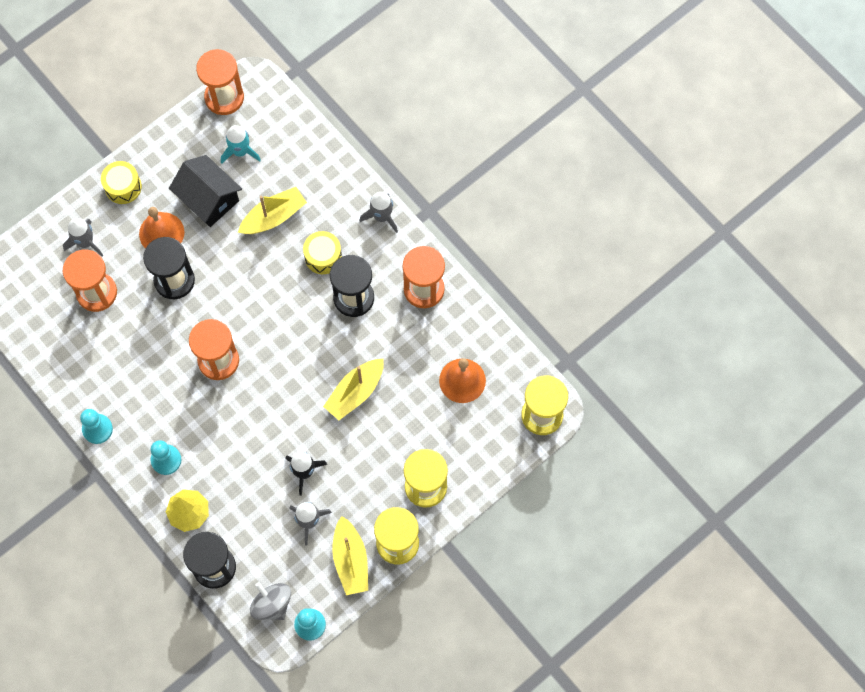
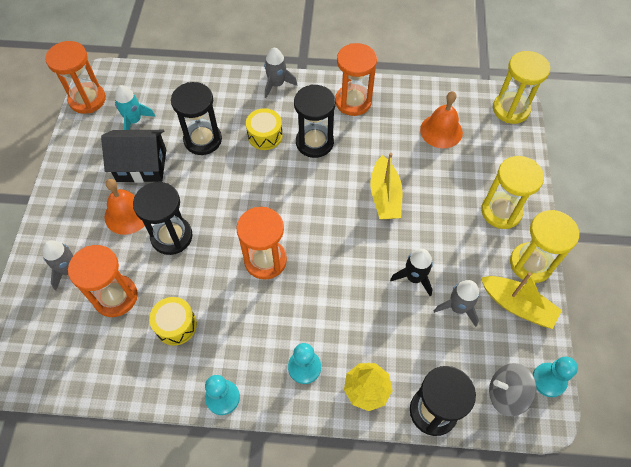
camera: 45 degrees left, 10 degrees down
(123, 187) = (63, 209): yellow drum -> yellow drum (176, 325)
(273, 217) = (203, 140): yellow boat -> black hourglass

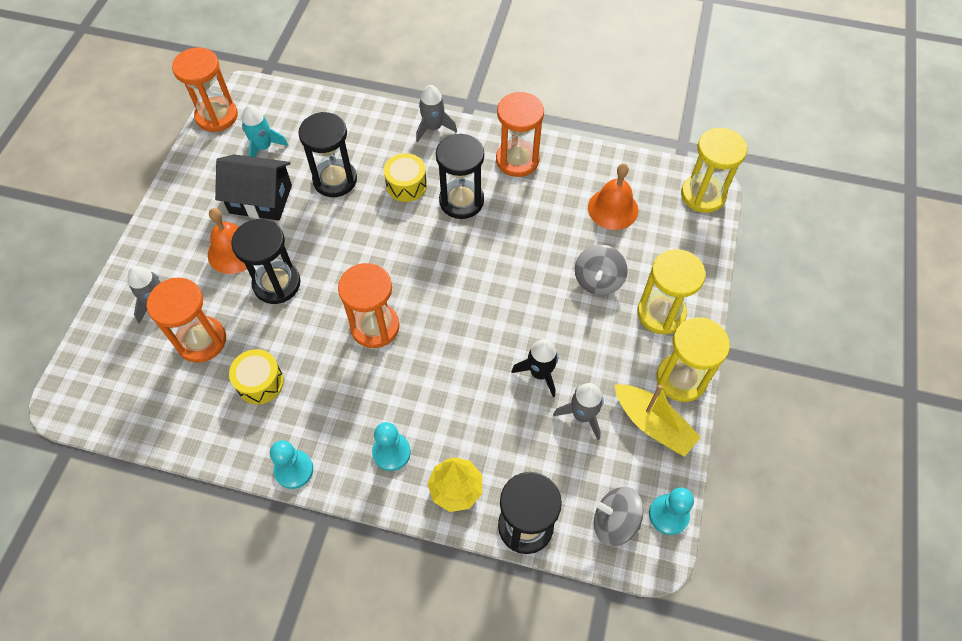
camera: 10 degrees right, 0 degrees up
(385, 196) = (528, 274): yellow boat -> none
(443, 192) = (598, 280): none -> grey spinning top

